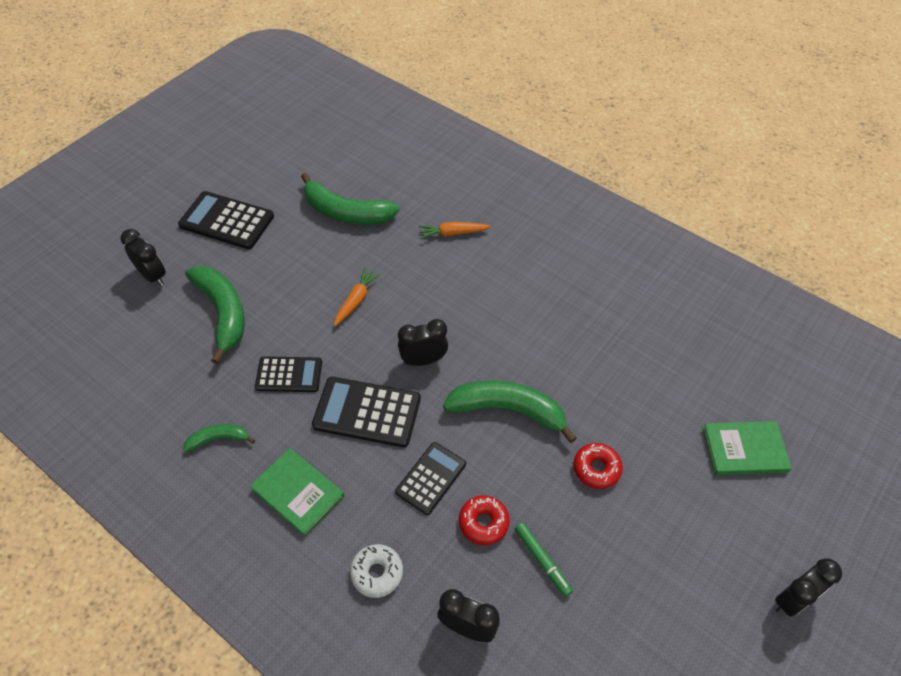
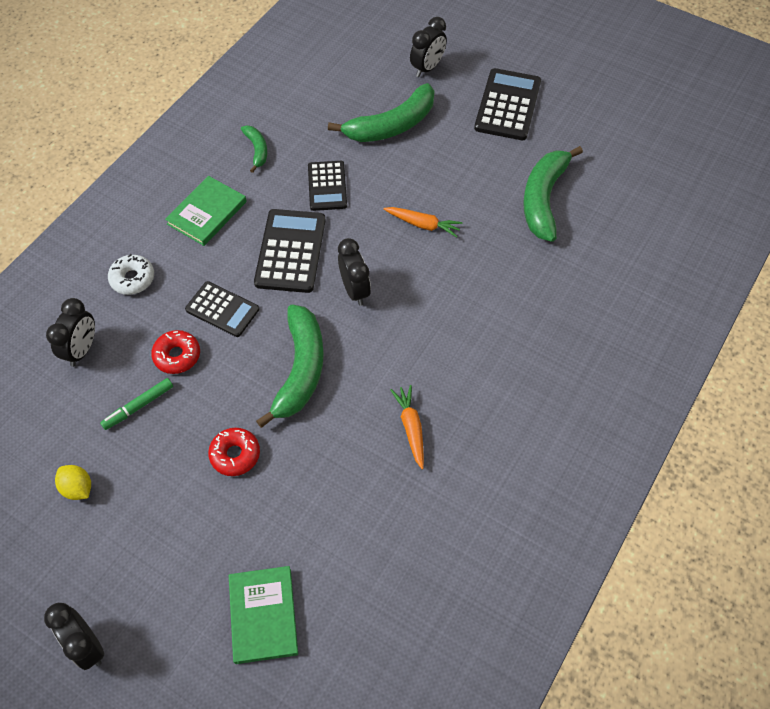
camera: 85 degrees right, 5 degrees up
(453, 233) = (535, 301): orange carrot -> orange carrot (411, 428)
(636, 620) = (78, 488): none -> yellow lemon

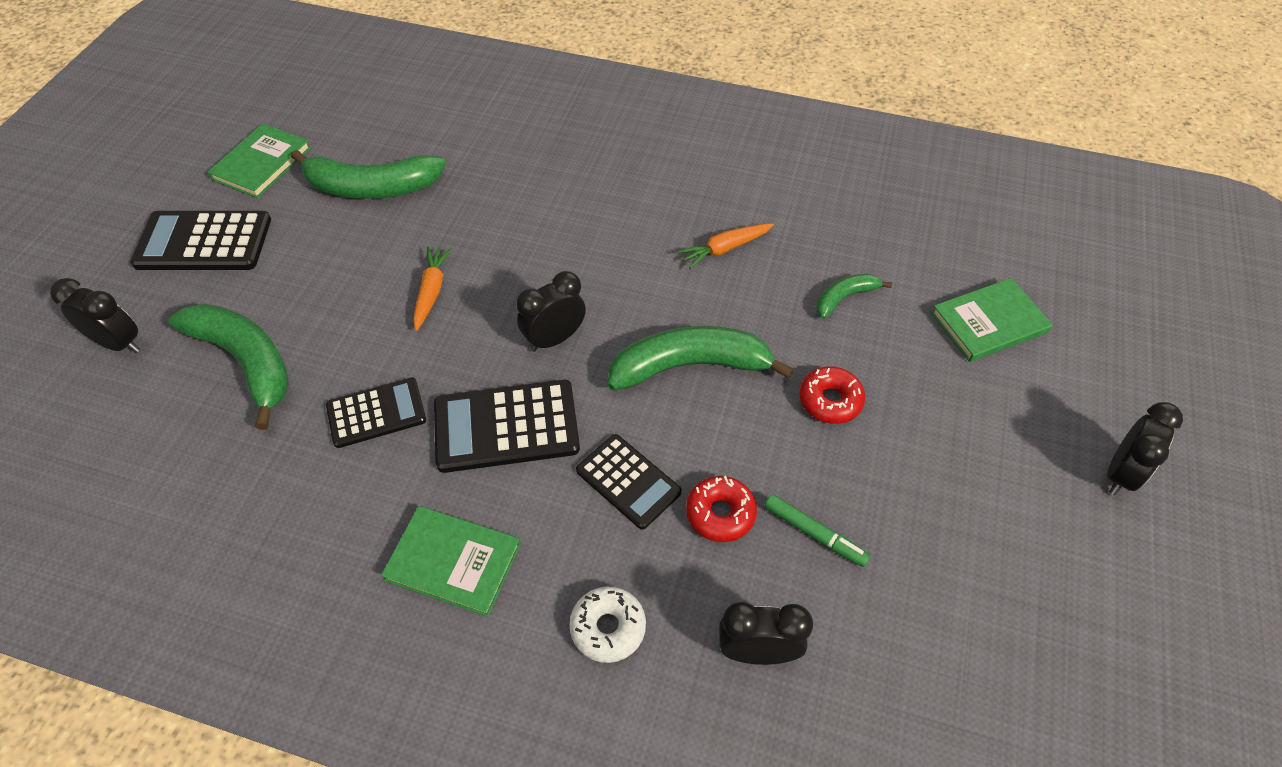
camera: 105 degrees left, 5 degrees down
(78, 488) = (958, 563): yellow lemon -> none
(222, 309) = (628, 481): black calculator -> black calculator turned 120 degrees clockwise
(257, 150) = (307, 530): green banana -> green banana (844, 298)
(585, 136) = (261, 163): none -> green book

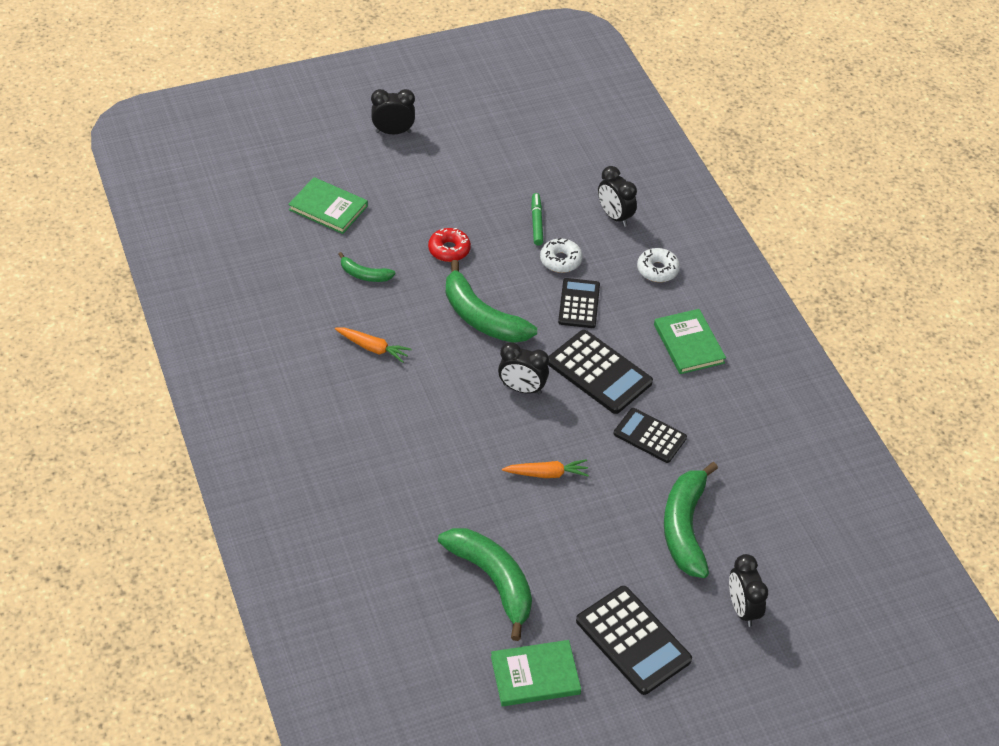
camera: 130 degrees left, 5 degrees down
(431, 292) = (546, 474): orange carrot -> orange carrot turned 150 degrees counterclockwise
(720, 513) = (560, 260): red donut -> white donut

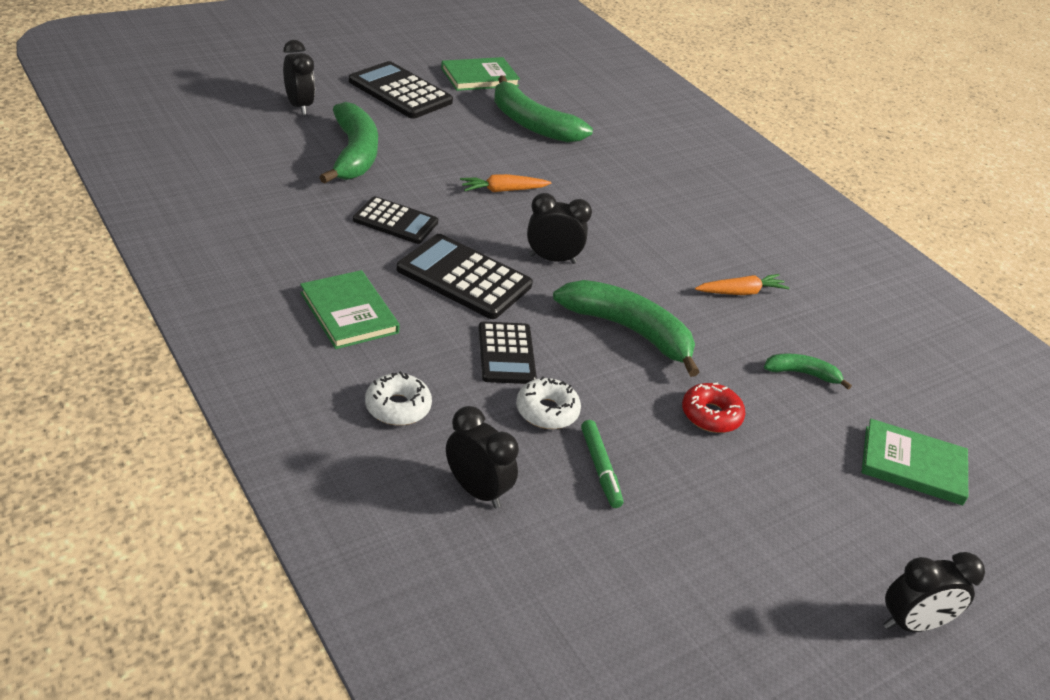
camera: 165 degrees right, 10 degrees down
(372, 348) = (740, 292): orange carrot -> orange carrot turned 150 degrees clockwise

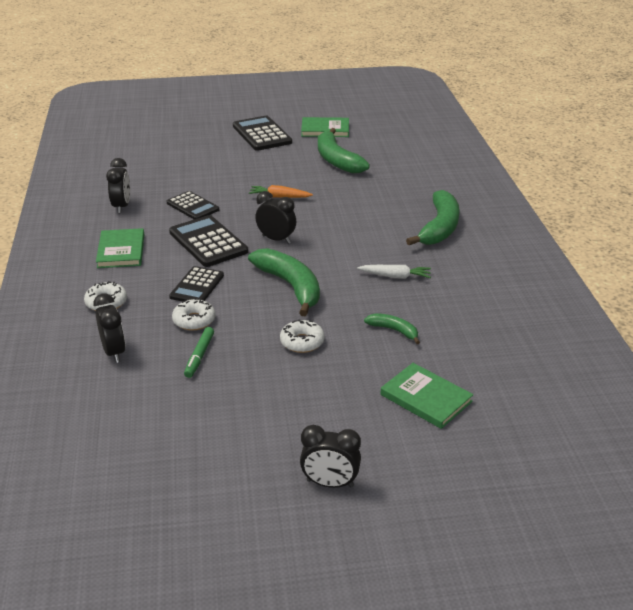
camera: 30 degrees right, 5 degrees down
(299, 106) = (189, 138): black clock -> black clock (122, 206)
(354, 154) = (199, 167): green banana -> green banana (439, 228)
(711, 415) = (302, 342): red donut -> white donut
(740, 292) = (395, 276): orange carrot -> white carrot

